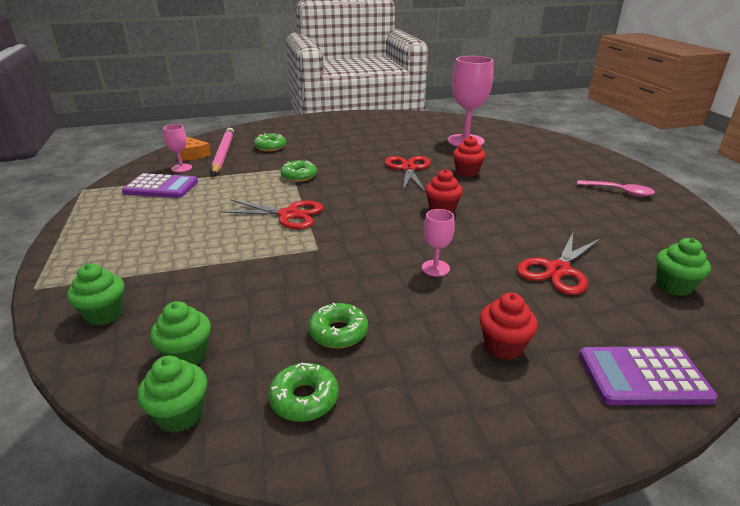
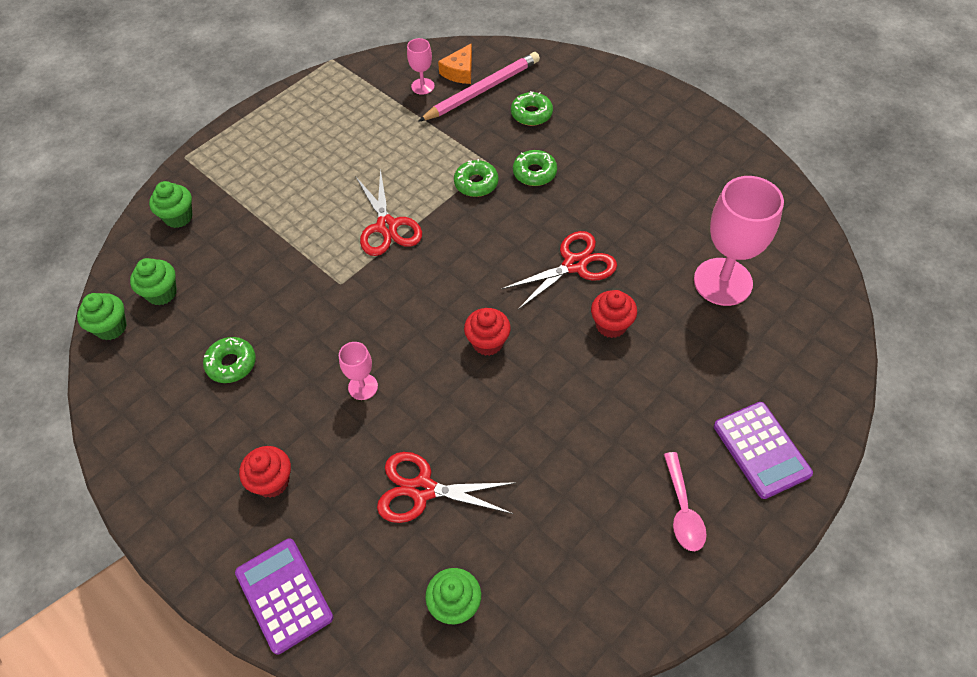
camera: 60 degrees right, 25 degrees up
(161, 187) = (373, 103): purple calculator -> purple calculator (761, 450)
(304, 399) = (154, 383): green donut -> green donut (534, 173)

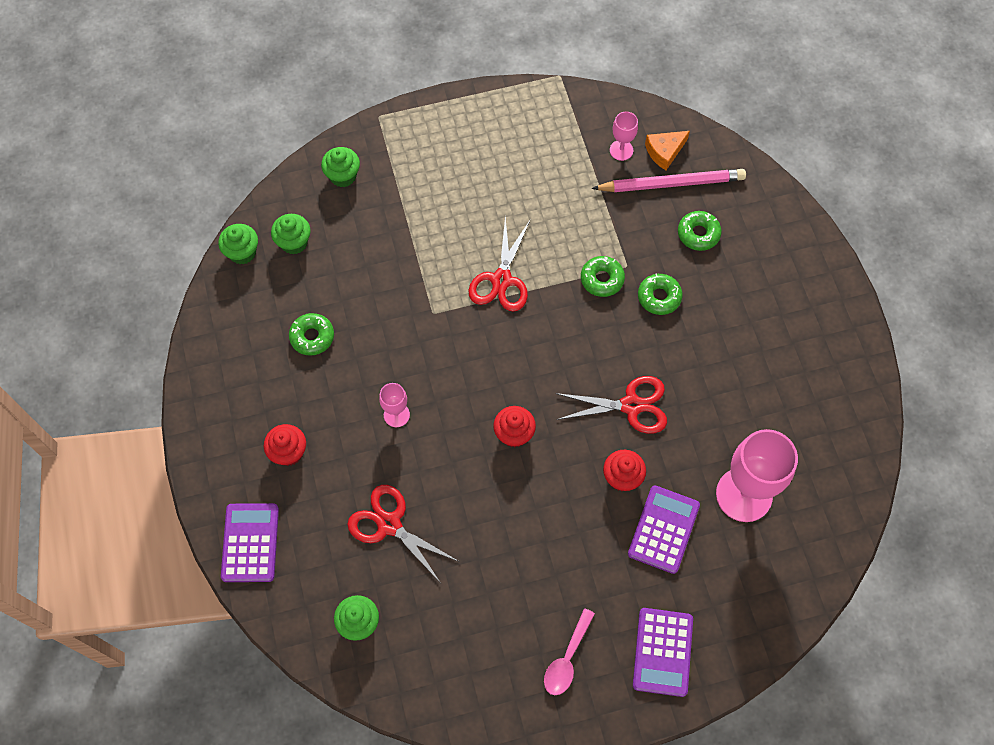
camera: 30 degrees right, 10 degrees up
(679, 347) = (663, 529): none -> purple calculator

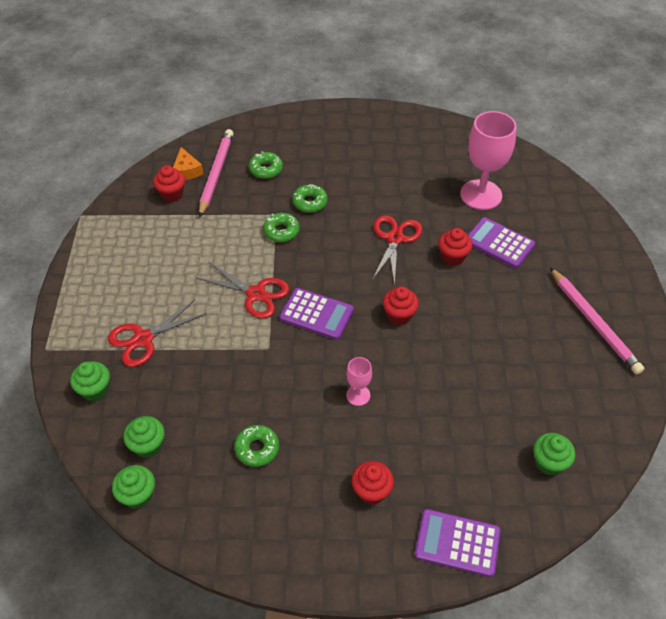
camera: 75 degrees left, 15 degrees down
(389, 524) = (461, 421): red scissors -> red scissors (143, 339)
(567, 658) = (594, 322): pink spoon -> pink pencil
(621, 150) = (172, 194): pink goblet -> red cupcake
(662, 652) = (593, 265): purple calculator -> purple calculator (316, 314)

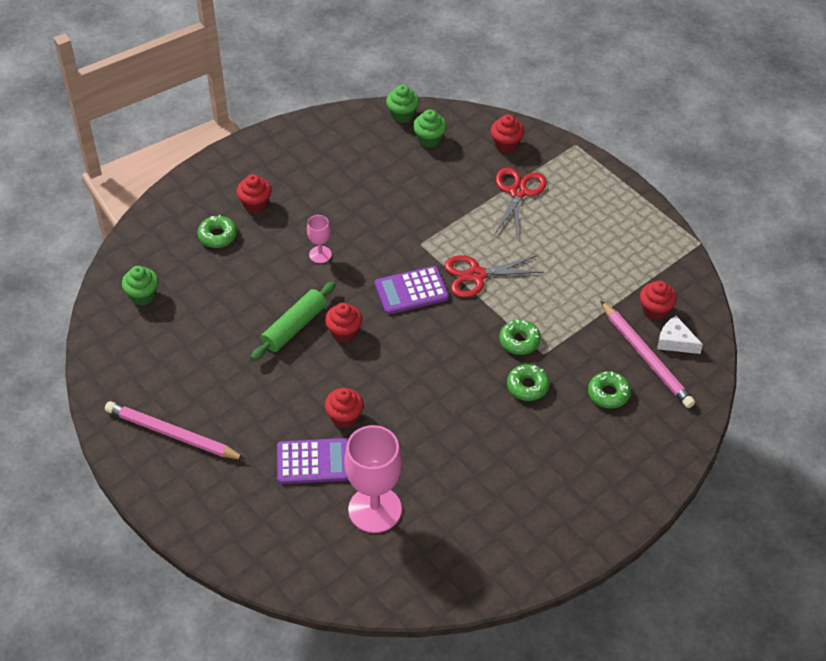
camera: 140 degrees right, 0 degrees up
(95, 390) = (506, 145): green cupcake -> red cupcake
(186, 171) = (675, 341): orange cheese -> white cheese
(257, 448) = (356, 181): green donut -> green donut (217, 236)
(395, 239) = (413, 401): red scissors -> none
(434, 345) = (294, 327): none -> green rolling pin
(457, 543) = (174, 211): purple calculator -> none

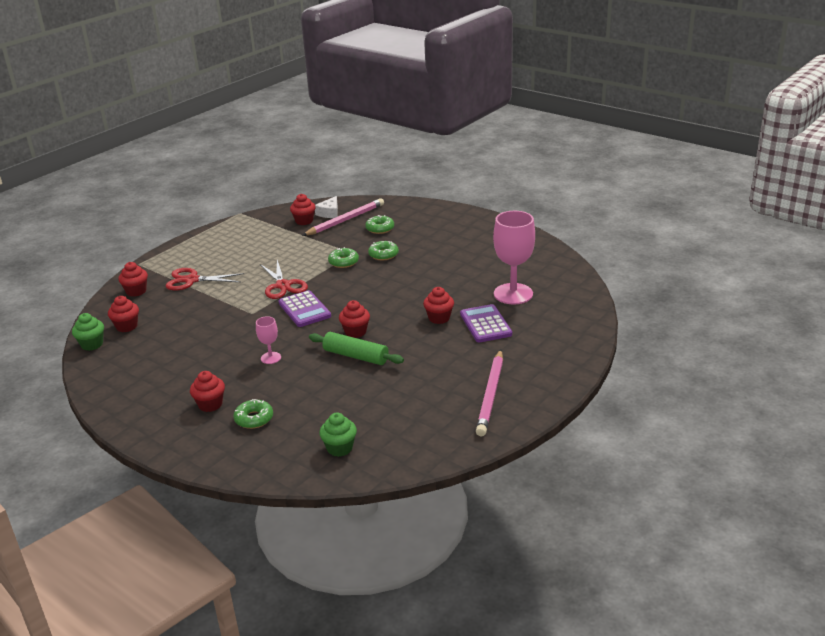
camera: 100 degrees left, 20 degrees down
(429, 140) = (127, 326): green cupcake -> red cupcake

